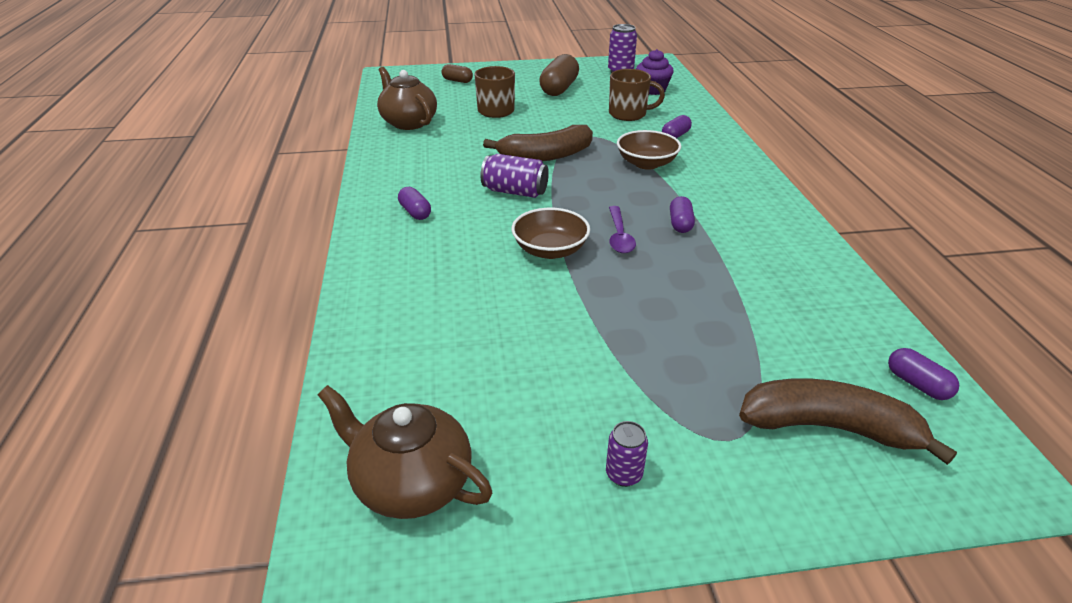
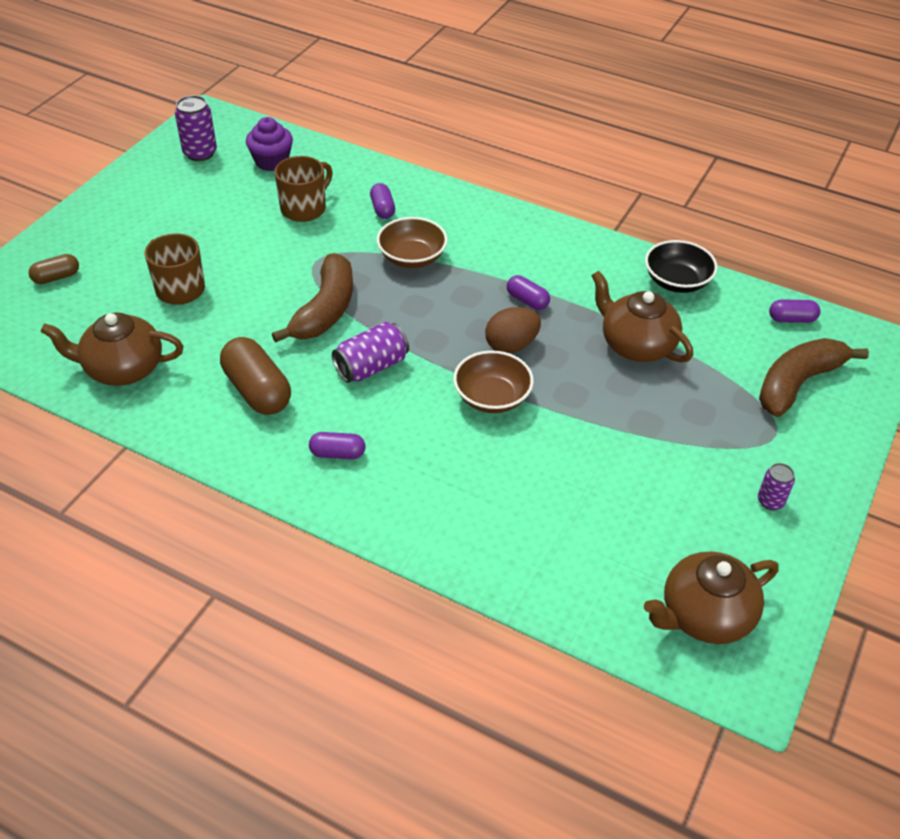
camera: 55 degrees left, 10 degrees up
(559, 89) = (185, 217): brown capsule -> brown capsule (257, 391)
(619, 236) = (511, 345): purple spoon -> brown egg
(716, 296) = (636, 345): none -> brown teapot
(835, 287) = (677, 281): none -> black bowl

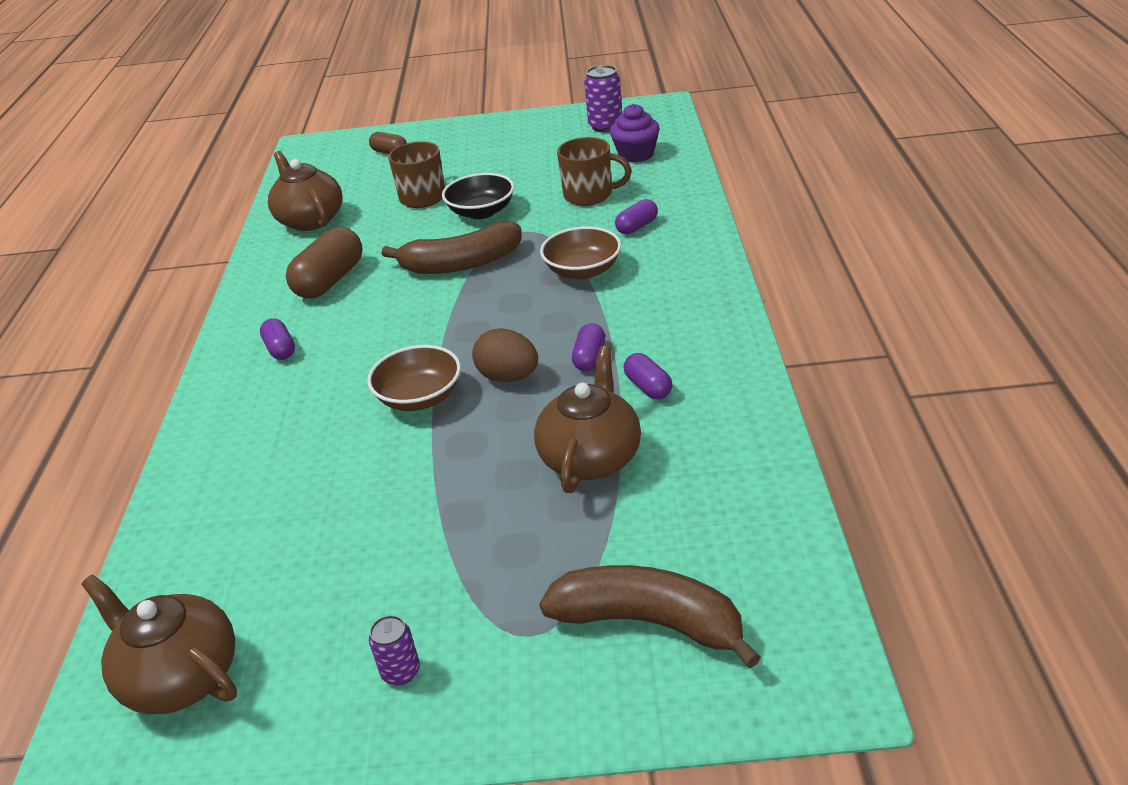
camera: 65 degrees right, 10 degrees down
(371, 366) = (406, 317): purple can -> none
(677, 281) = (742, 444): black bowl -> black bowl (481, 212)
(791, 319) = (780, 570): purple capsule -> purple capsule (648, 387)

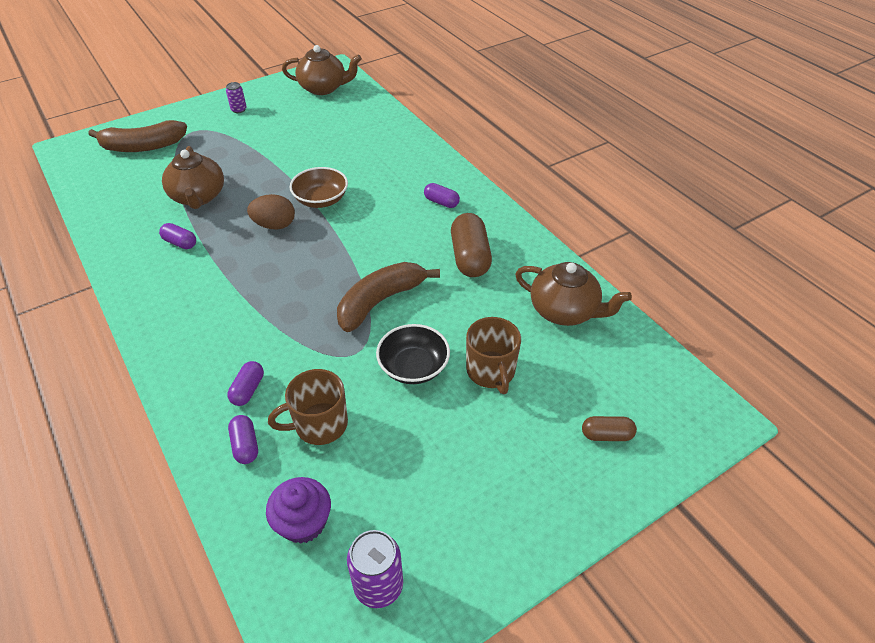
camera: 145 degrees right, 10 degrees up
(583, 270) = (272, 323): brown bowl -> none
(589, 358) = (228, 251): purple capsule -> purple capsule (245, 445)

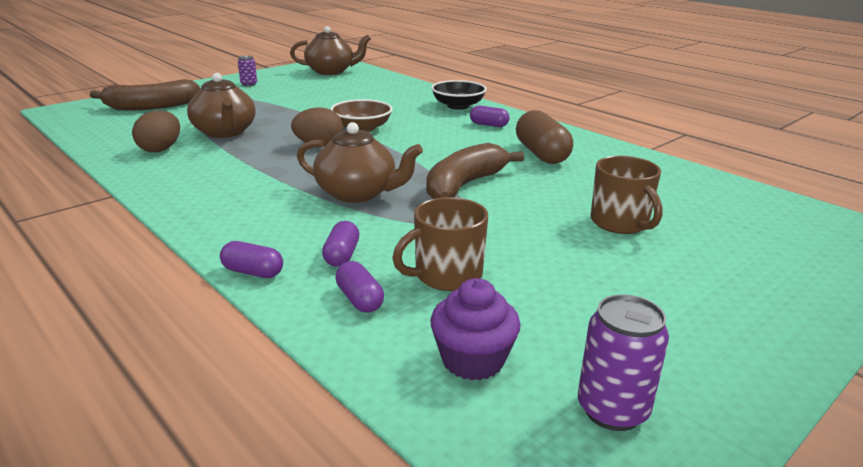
camera: 10 degrees left, 20 degrees down
(139, 221) = (160, 149): none -> brown egg
(180, 243) = (214, 160): purple capsule -> purple capsule (253, 272)
(413, 367) = (531, 225): black bowl -> black bowl (458, 106)
(564, 311) = (665, 180): brown teapot -> brown teapot (357, 193)
(606, 435) = (784, 257): brown capsule -> none

